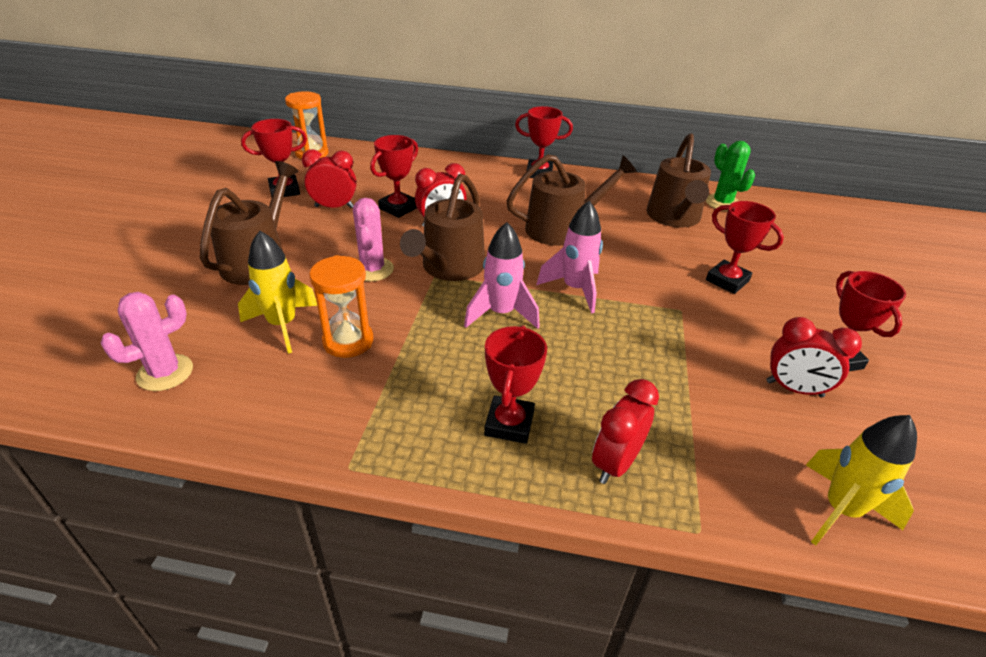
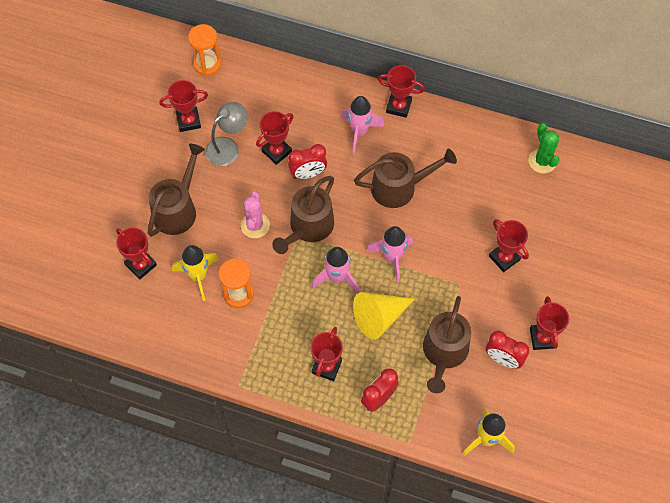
camera: 10 degrees right, 25 degrees up
(165, 373) = (135, 310): pink cactus -> none
(189, 319) = (141, 265): none -> red trophy
(334, 207) = (227, 147): red clock -> grey lamp
(498, 191) = (359, 132): none -> pink rocket
(578, 353) = (379, 317): none -> yellow cone
(674, 217) = (493, 178): brown watering can -> brown watering can (444, 352)

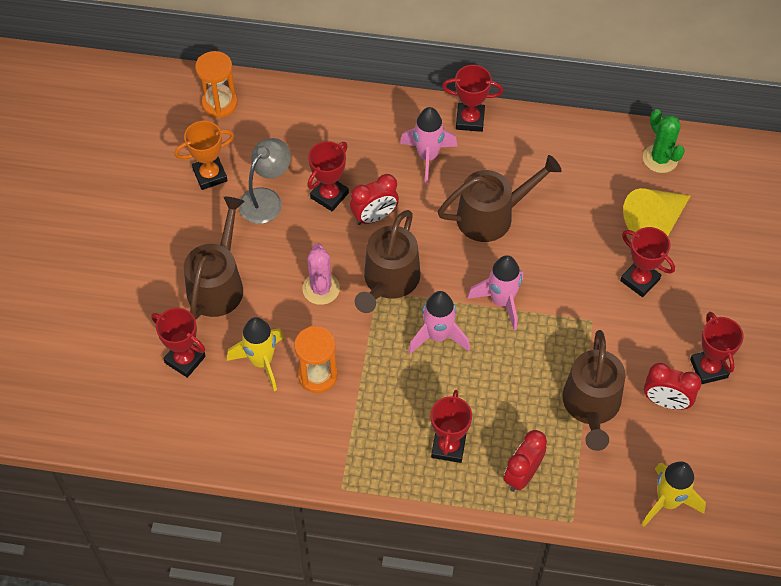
camera: 10 degrees left, 5 degrees down
(188, 121) = (210, 175): red trophy -> orange trophy
(379, 317) = (501, 376): yellow cone -> yellow cone (654, 222)

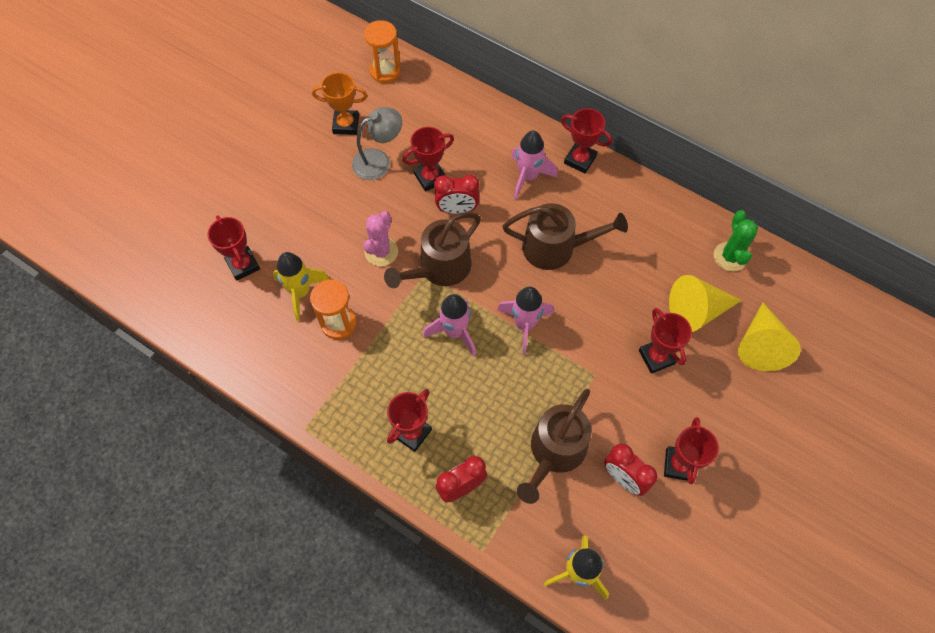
camera: 25 degrees right, 5 degrees up
(218, 284) = (302, 214): brown watering can -> none
(727, 230) = (760, 345): none -> yellow cone

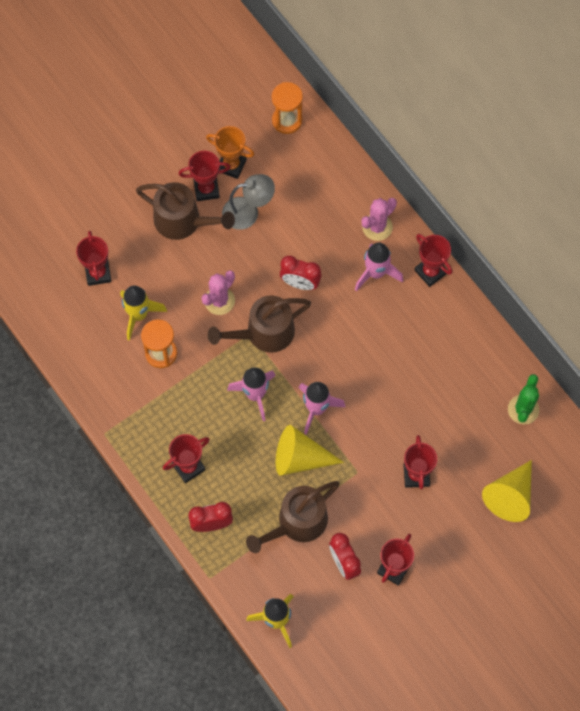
camera: 20 degrees right, 5 degrees up
(430, 178) = (288, 244): red trophy -> red trophy (206, 189)
(511, 136) = (377, 227): none -> pink cactus
(555, 248) = (372, 348): brown watering can -> brown watering can (183, 221)
(696, 311) = (469, 447): yellow cone -> yellow cone (300, 458)

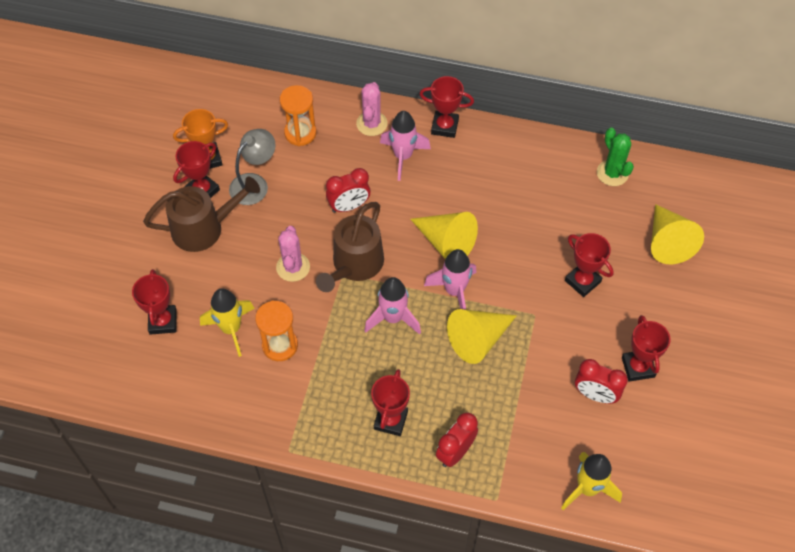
camera: 40 degrees left, 10 degrees down
(98, 273) = (163, 321): red trophy -> red trophy turned 45 degrees clockwise
(287, 120) = (225, 97): orange hourglass -> orange hourglass (300, 133)
(297, 523) = (526, 393): brown watering can -> none
(345, 367) = (446, 242): none -> yellow cone

